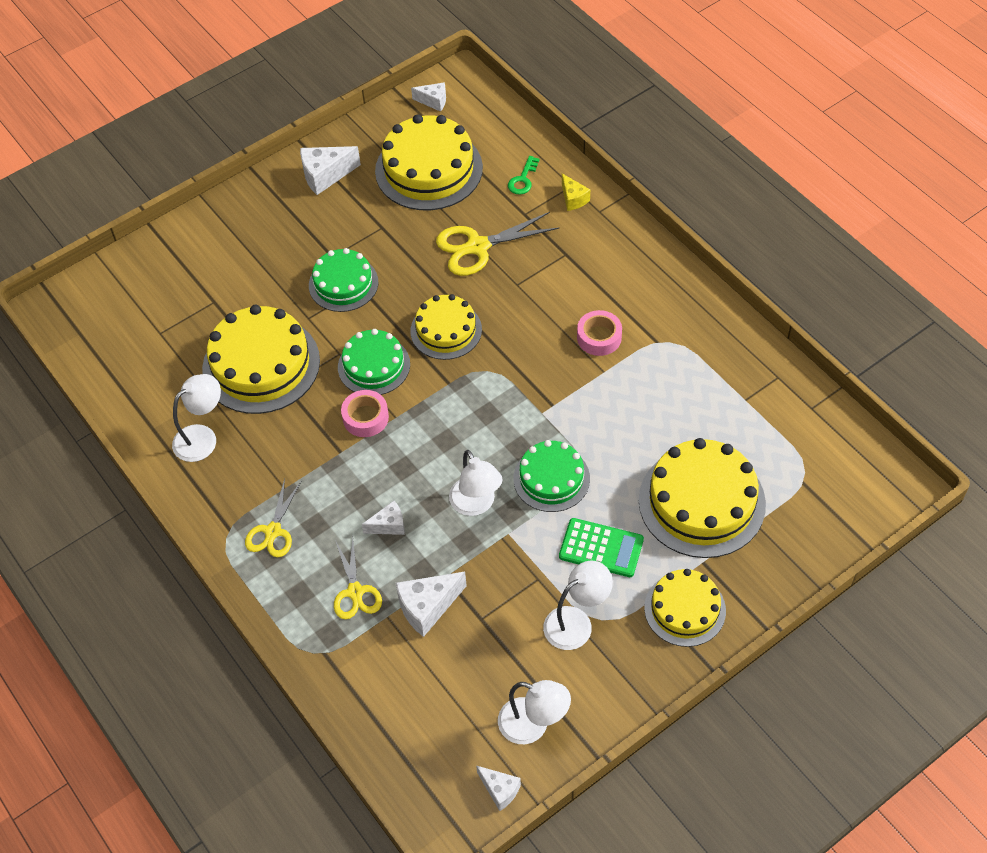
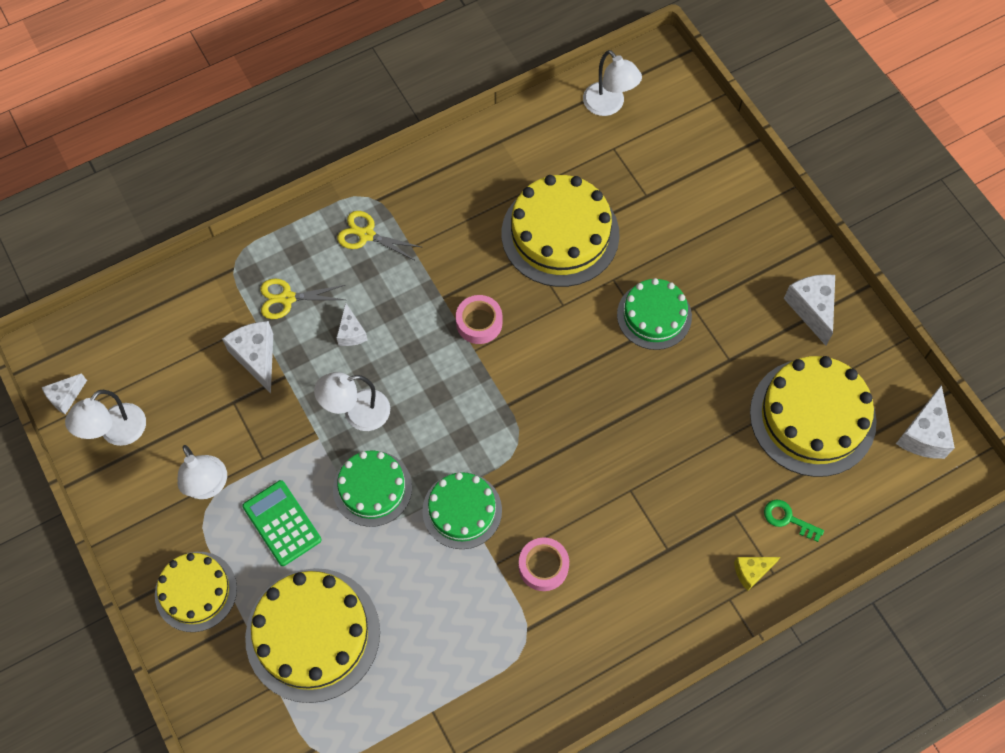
camera: 95 degrees right, 10 degrees up
(202, 437) = (482, 181): white lamp -> white lamp (609, 105)
(374, 365) = (542, 335): green cake -> green cake (462, 510)
(433, 101) = (923, 434): white cheese -> white cheese, size x1.63
(446, 330) = (577, 409): yellow cake -> none
(477, 247) = (689, 455): yellow scissors -> none
(601, 548) = (282, 523): green calculator -> green calculator turned 120 degrees clockwise

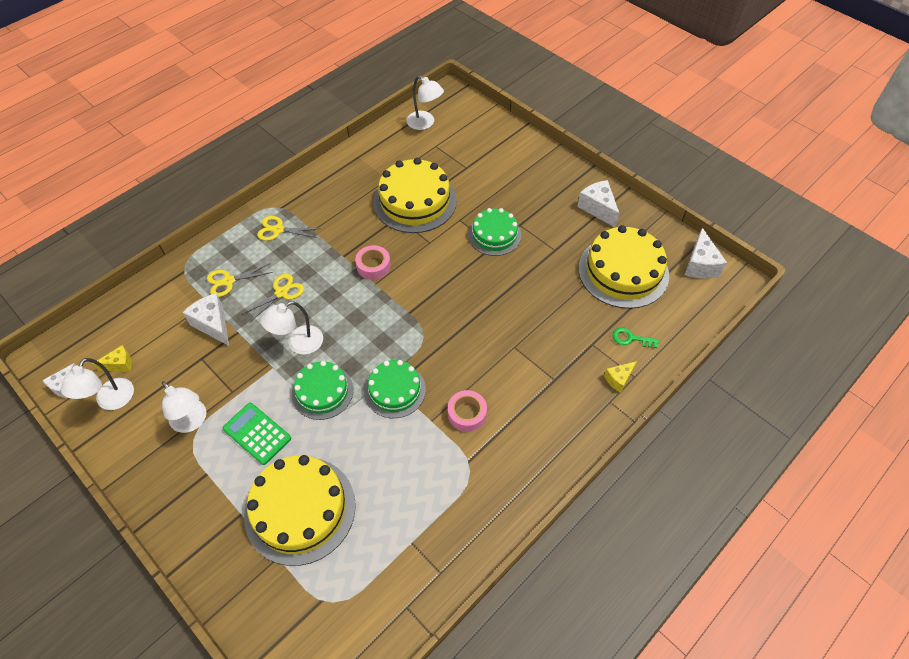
camera: 15 degrees left, 10 degrees down
(134, 385) = (120, 364): none -> yellow cheese
(196, 591) = (196, 502): yellow cake -> none
(351, 333) = (281, 292): white cheese -> yellow scissors

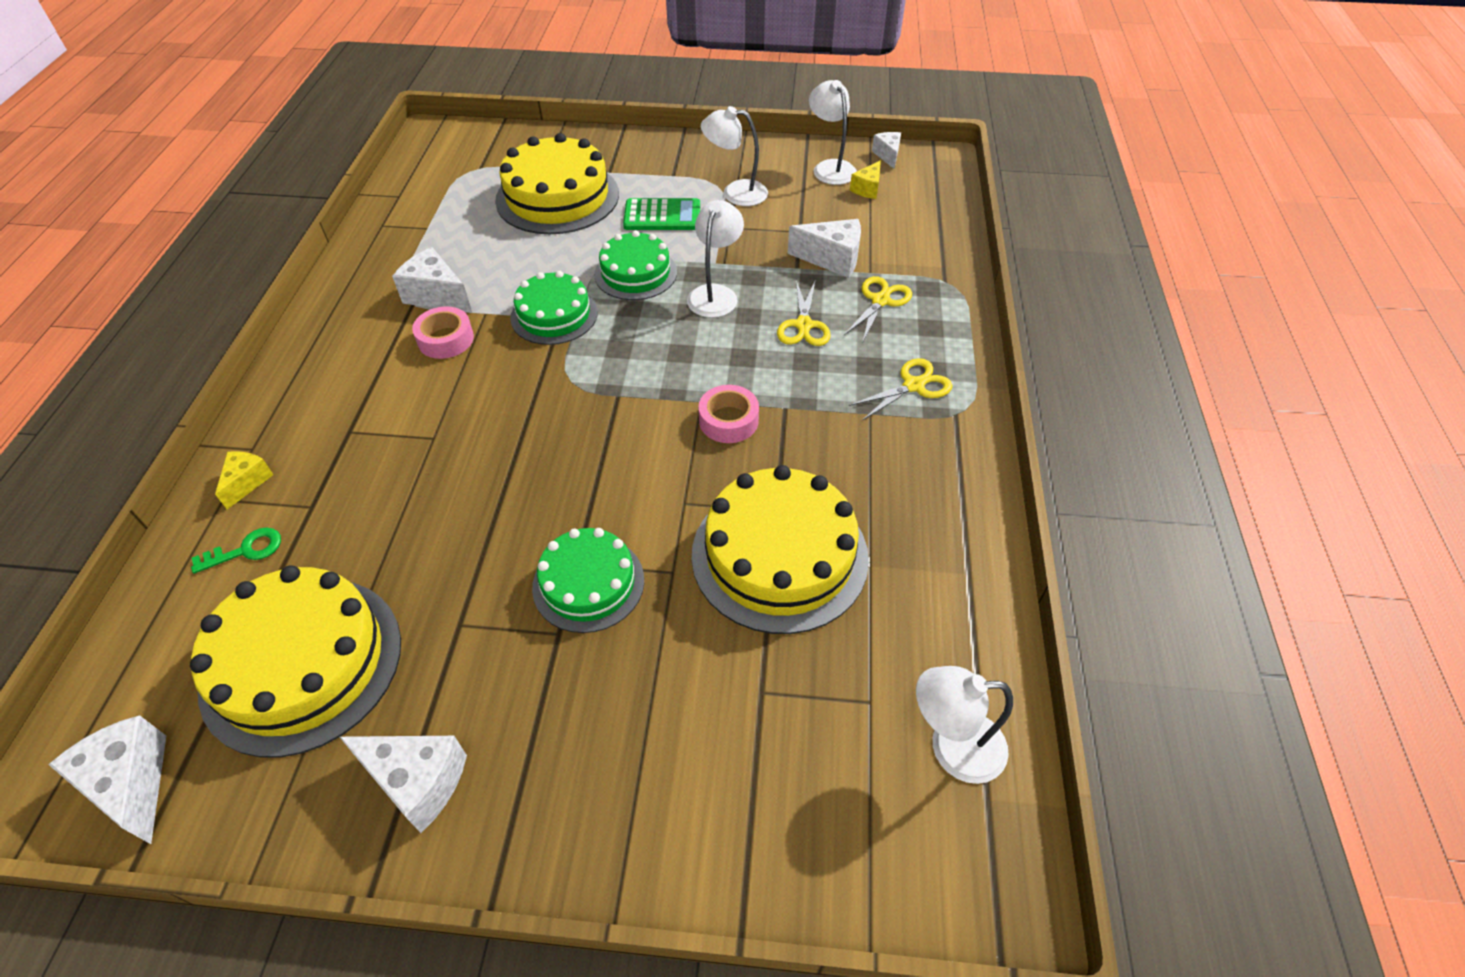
camera: 140 degrees right, 5 degrees down
(449, 458) = (437, 295): none -> white cheese

